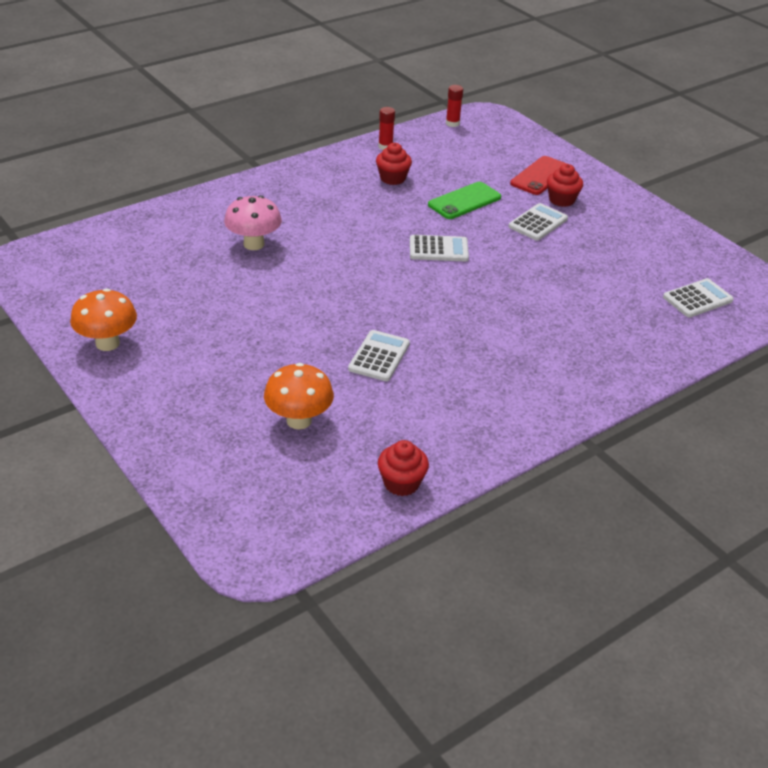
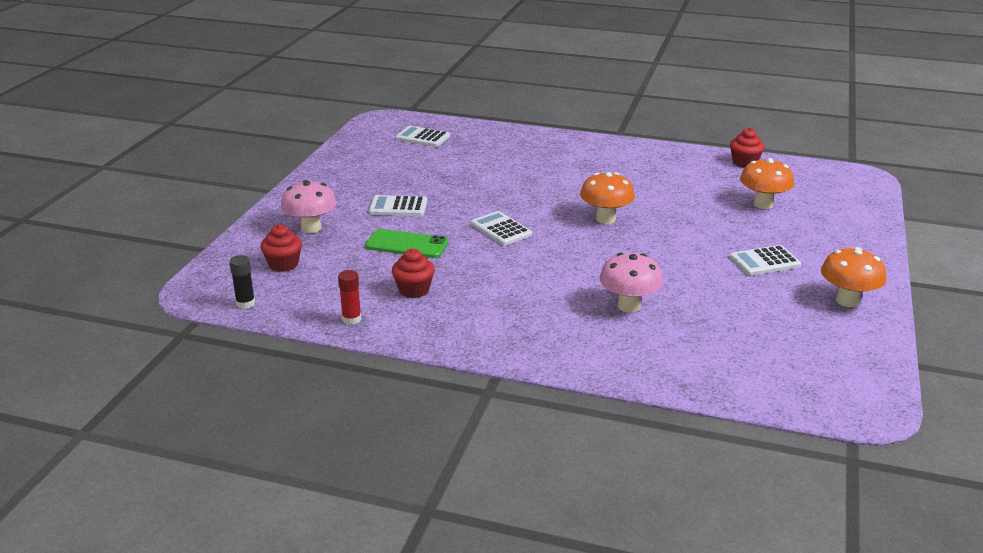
camera: 125 degrees left, 10 degrees down
(379, 356) = (662, 204): white calculator -> white calculator (764, 261)
(391, 308) = (605, 219): none -> orange mushroom
(452, 123) = (245, 303): red glue stick -> black glue stick
(540, 176) = (311, 228): red phone -> pink mushroom
(561, 200) = (344, 209): red cupcake -> red cupcake (283, 264)

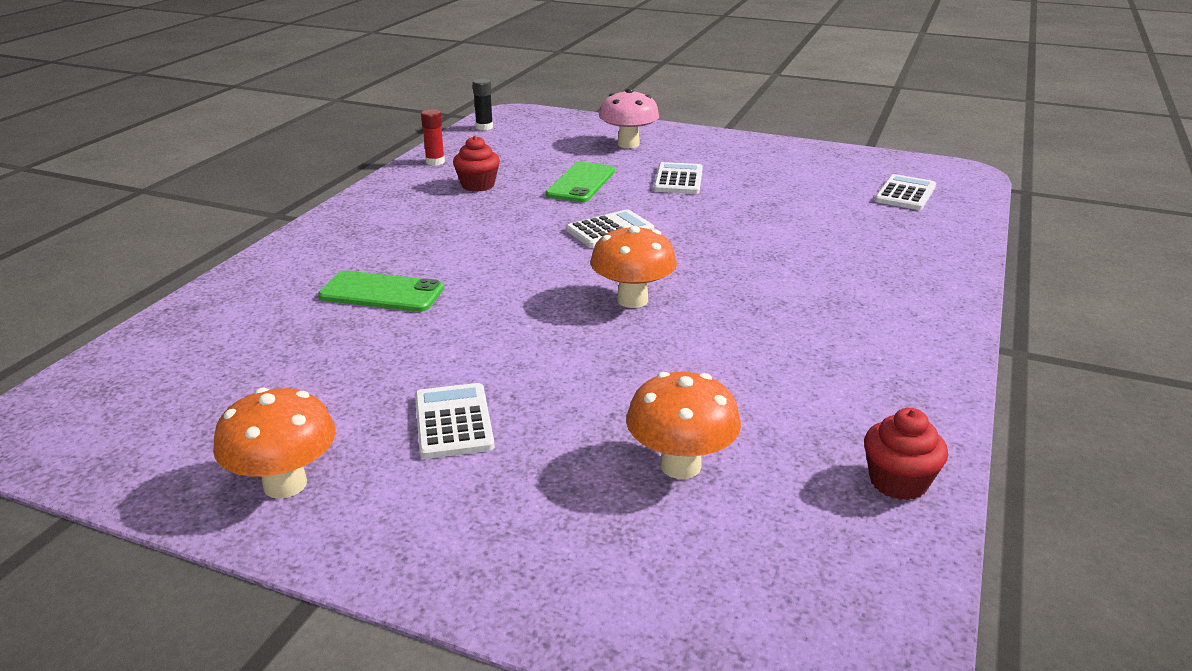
camera: 95 degrees right, 0 degrees up
(283, 264) = (552, 137): red cupcake -> none
(629, 306) = (381, 292): pink mushroom -> green phone

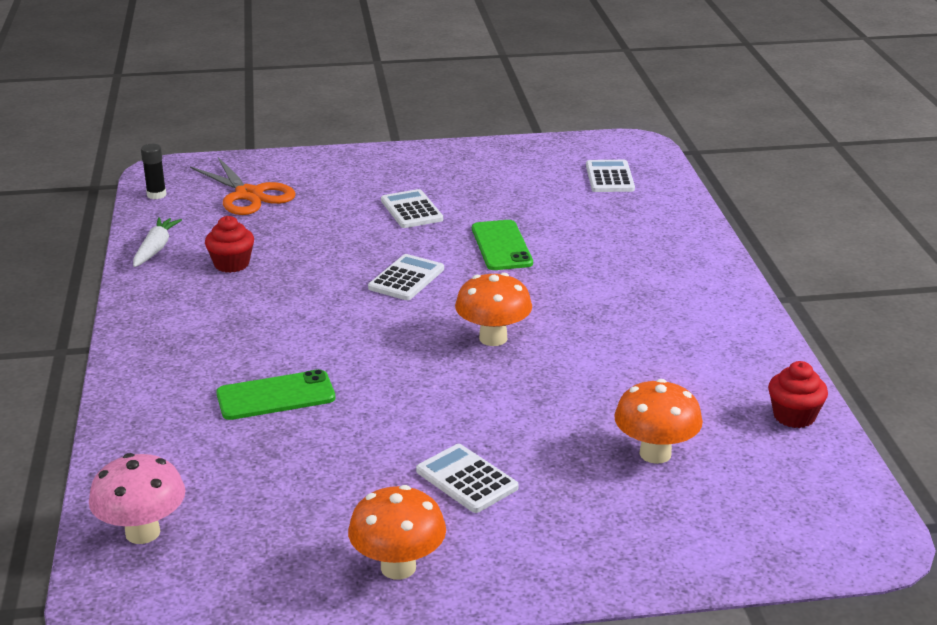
camera: 30 degrees left, 0 degrees up
(435, 162) = (155, 249): red glue stick -> white carrot
(554, 141) = (248, 195): none -> orange scissors
(581, 183) = (327, 236): green phone -> green phone (501, 246)
(628, 144) = (325, 181): pink mushroom -> pink mushroom (143, 532)

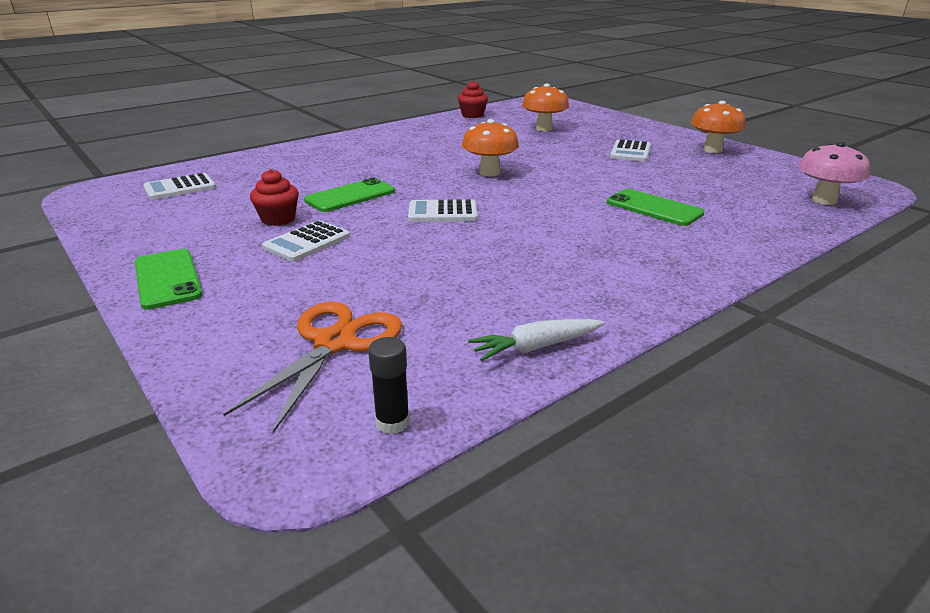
camera: 120 degrees left, 0 degrees up
(231, 264) = (510, 288): red cupcake -> red cupcake (278, 219)
(405, 160) = (167, 279): none -> green phone

